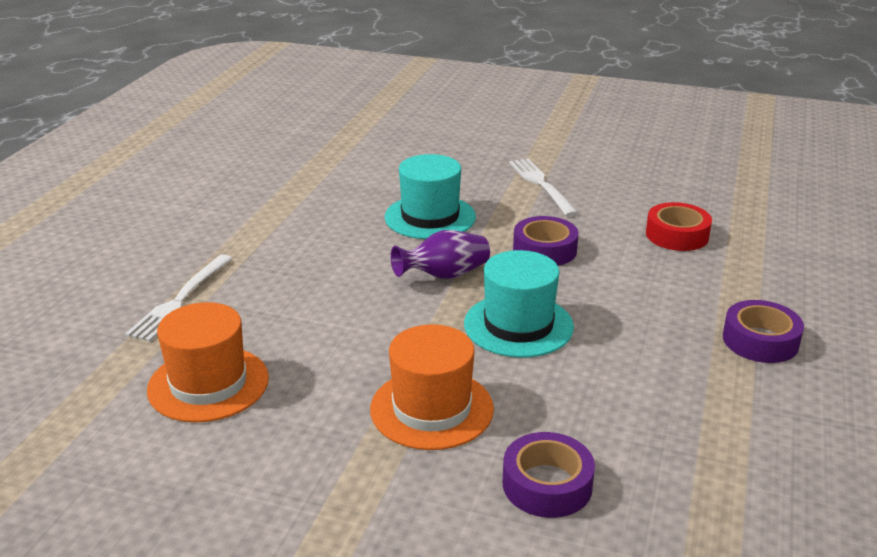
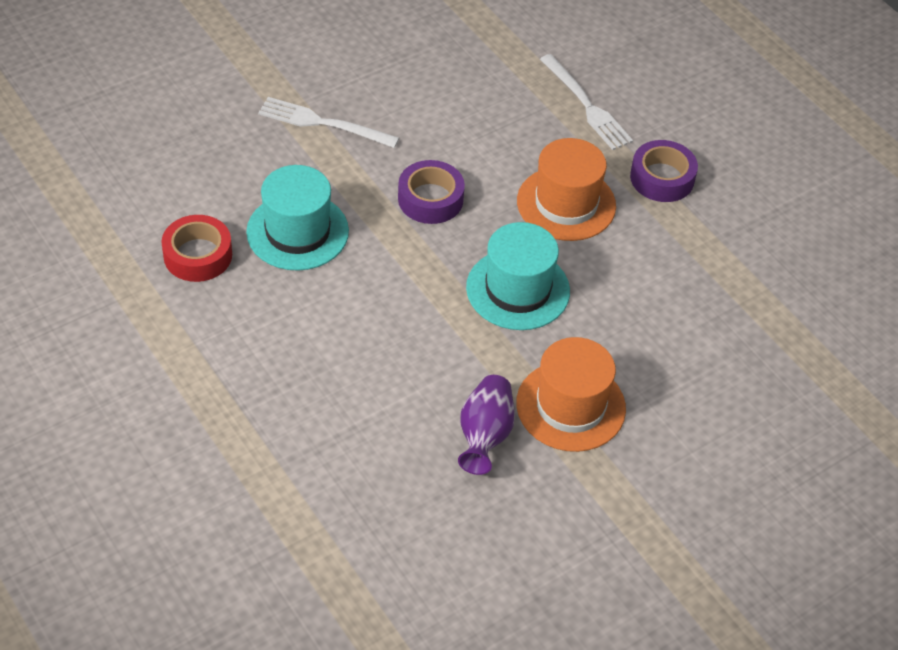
camera: 55 degrees left, 20 degrees up
(180, 300) = (260, 480): white fork -> white fork (586, 105)
(208, 384) = (413, 522): orange hat -> orange hat (566, 203)
(444, 275) = (403, 285): purple vase -> purple vase (485, 435)
(547, 484) = (701, 398): purple tape -> none
(677, 235) = (492, 109): red tape -> red tape (198, 255)

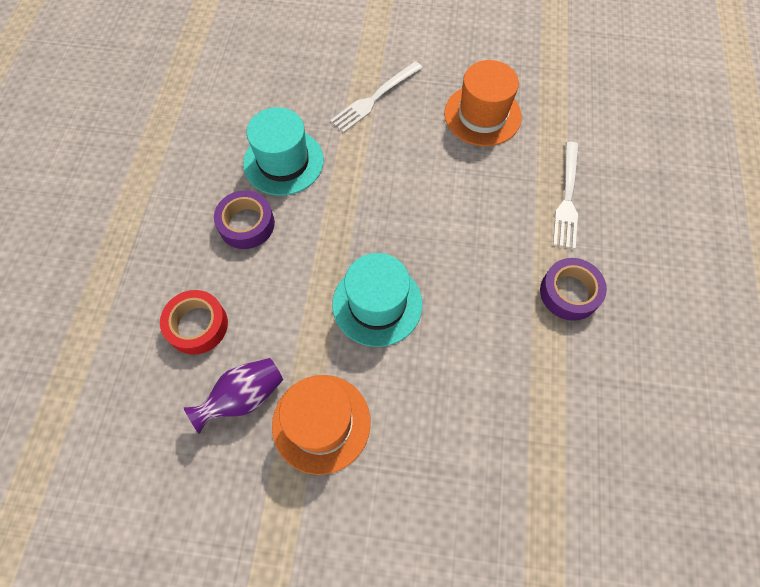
camera: 45 degrees right, 15 degrees up
(198, 255) = (212, 138): red tape -> red tape (197, 325)
(323, 123) = (374, 98): white fork -> white fork turned 105 degrees counterclockwise
(430, 199) = (387, 196): purple tape -> purple tape (246, 224)
(566, 203) = (477, 263): orange hat -> orange hat (482, 115)

